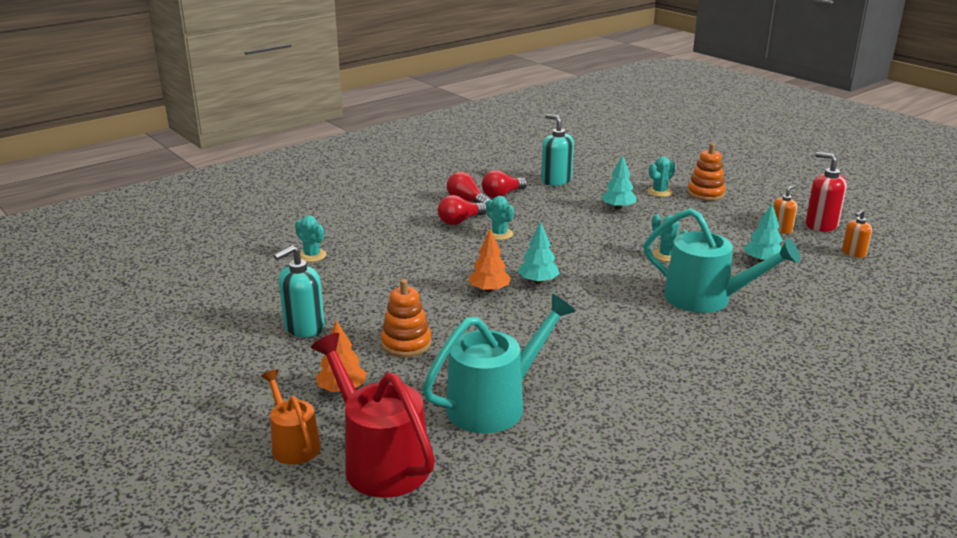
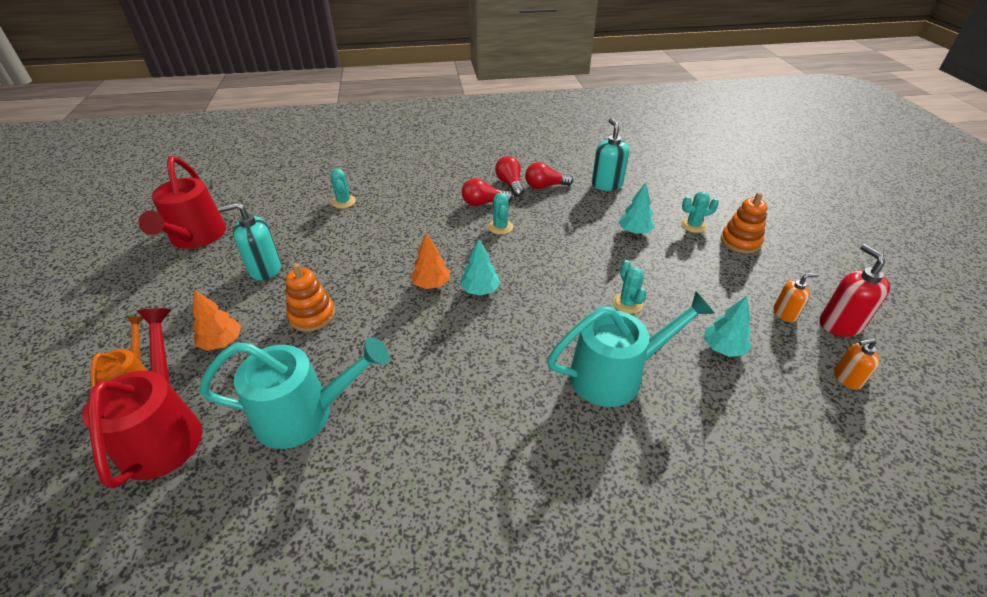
camera: 30 degrees right, 15 degrees up
(180, 328) = (196, 238): none -> red watering can
(707, 299) = (616, 374): turquoise watering can -> turquoise watering can turned 75 degrees counterclockwise

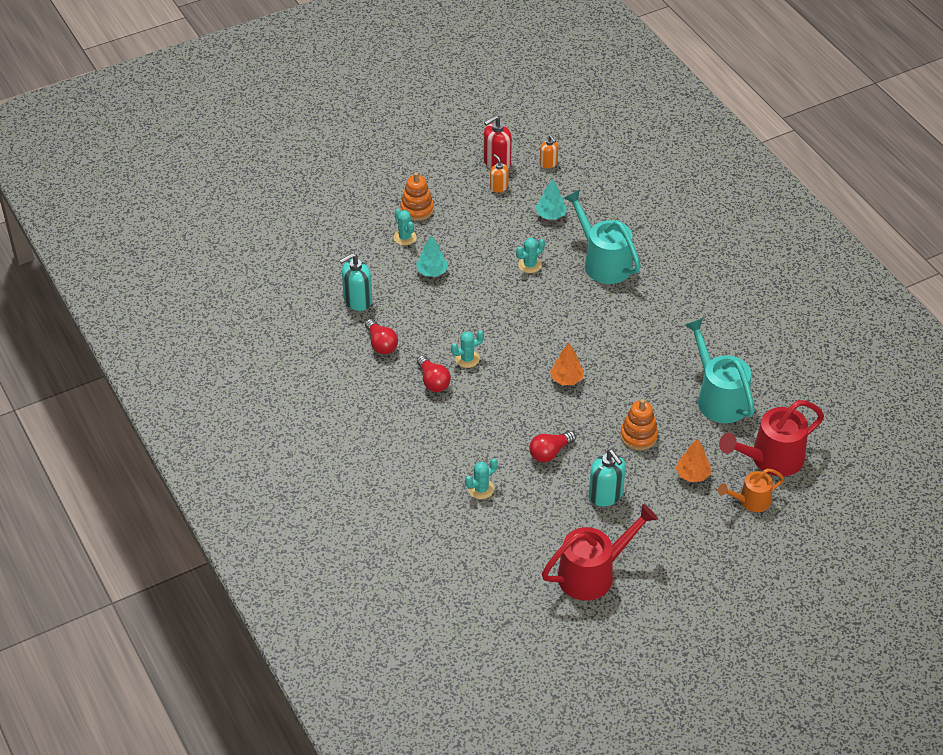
camera: 110 degrees left, 5 degrees up
(480, 290) = (558, 348): turquoise tree -> none
(510, 184) = (389, 371): red light bulb -> red light bulb (550, 452)

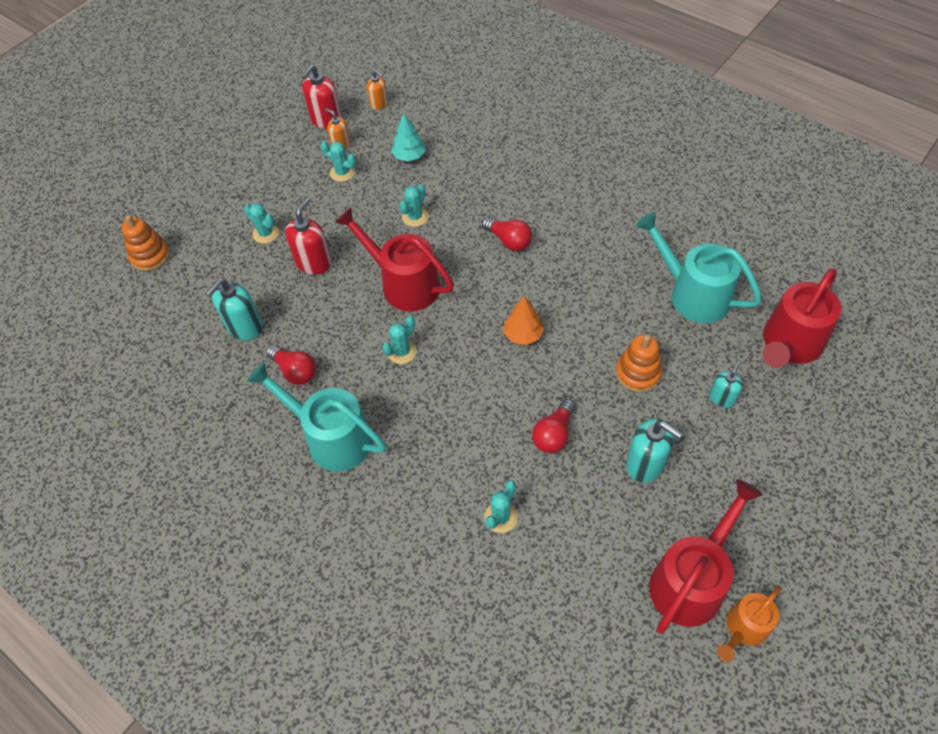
camera: 20 degrees left, 10 degrees up
(417, 209) = (265, 198): orange stacking toy -> orange stacking toy (150, 256)
(432, 272) = (314, 262): turquoise tree -> red soap dispenser
(433, 381) = (376, 395): red light bulb -> red light bulb (509, 241)
(489, 210) = (342, 172): none -> turquoise cactus
(494, 311) = (403, 283): none -> red watering can
(603, 262) = (488, 187): turquoise watering can -> turquoise watering can (331, 437)
(692, 475) = (722, 398): orange tree -> turquoise soap dispenser
(750, 501) = (801, 405): orange watering can -> orange watering can (744, 629)

